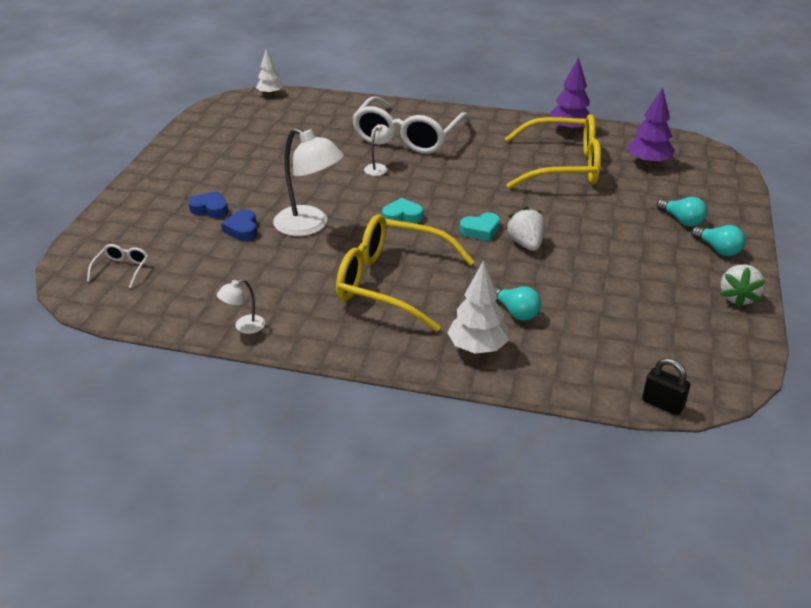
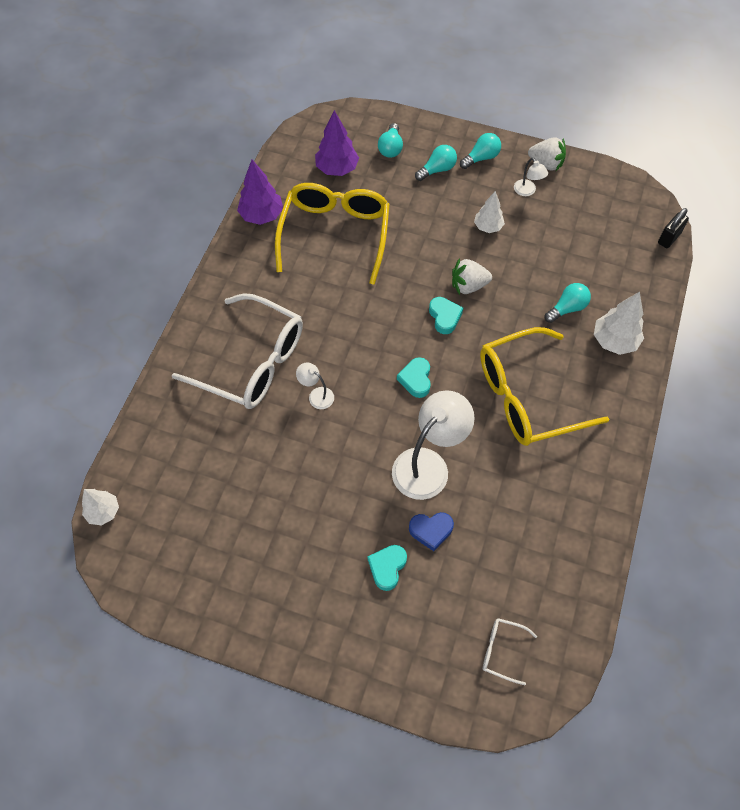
camera: 85 degrees left, 25 degrees up
(210, 209) = (387, 567): blue heart -> turquoise heart
(244, 327) = (594, 521): white lamp -> white lamp (527, 191)
(391, 283) = (527, 397): yellow glasses -> yellow glasses turned 45 degrees clockwise
(614, 255) = (488, 227): none -> white tree
(696, 191) = (390, 148): none -> turquoise light bulb

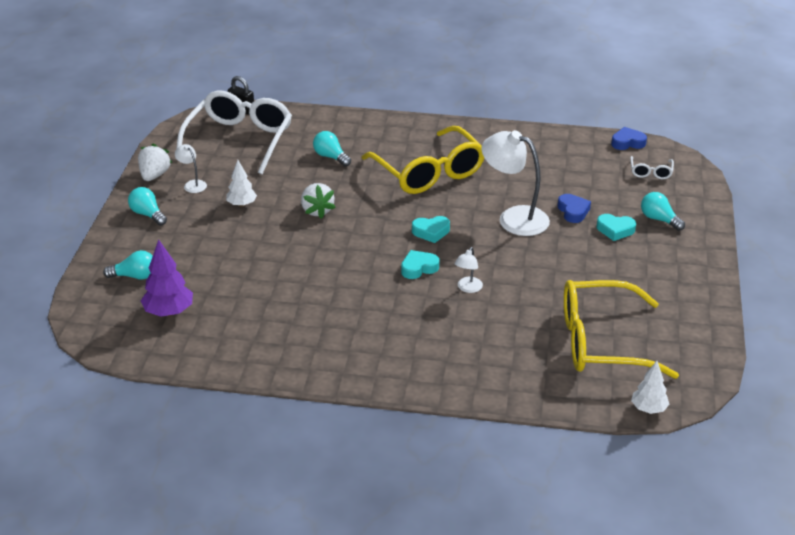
camera: 100 degrees left, 25 degrees down
(252, 362) = (444, 336): white glasses -> white glasses (239, 140)
(262, 216) = (246, 360): purple tree -> none
(335, 234) = (265, 301): yellow glasses -> yellow glasses (601, 342)
(437, 170) = (166, 241): turquoise light bulb -> turquoise light bulb (659, 219)
(444, 317) = (357, 221): turquoise heart -> turquoise heart (418, 268)
(527, 191) = (192, 184): white lamp -> white lamp turned 90 degrees counterclockwise
(575, 643) = (627, 142): none -> blue heart
(614, 341) = (359, 133): white tree -> none

